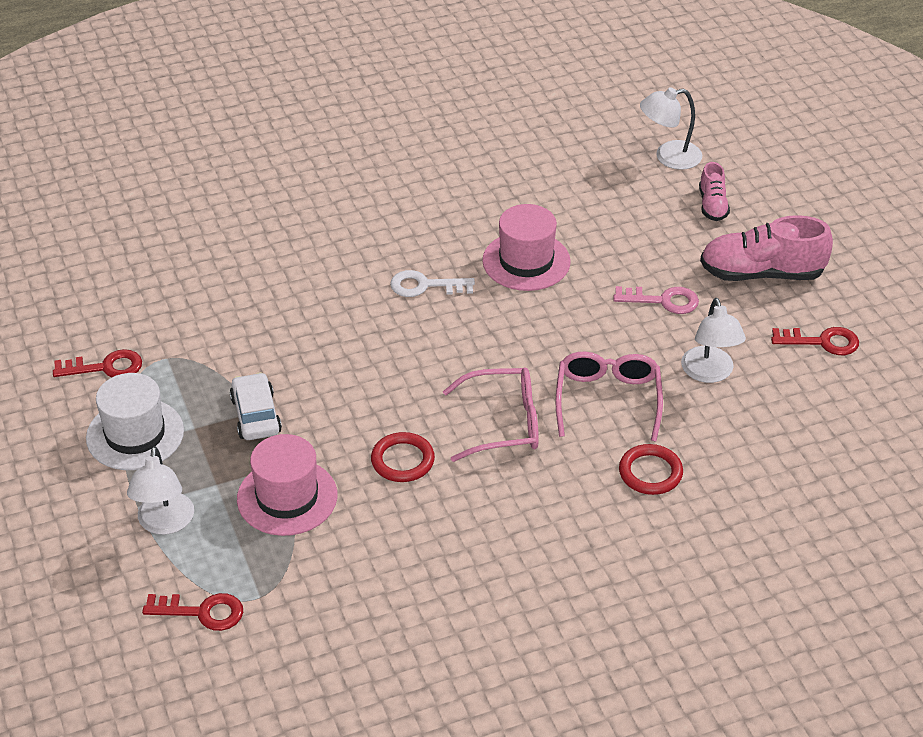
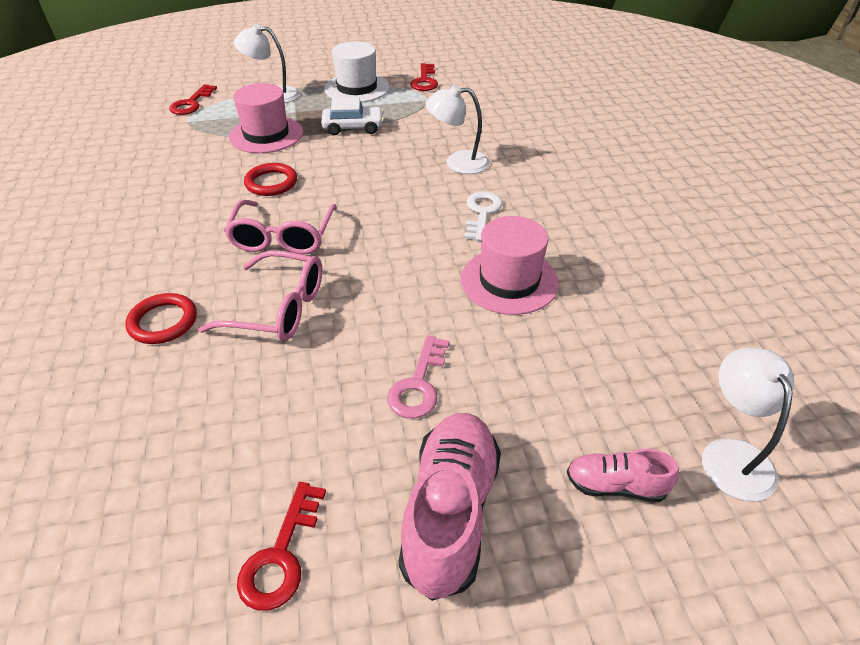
camera: 100 degrees right, 0 degrees up
(709, 373) = (278, 402): white lamp -> white lamp (457, 162)

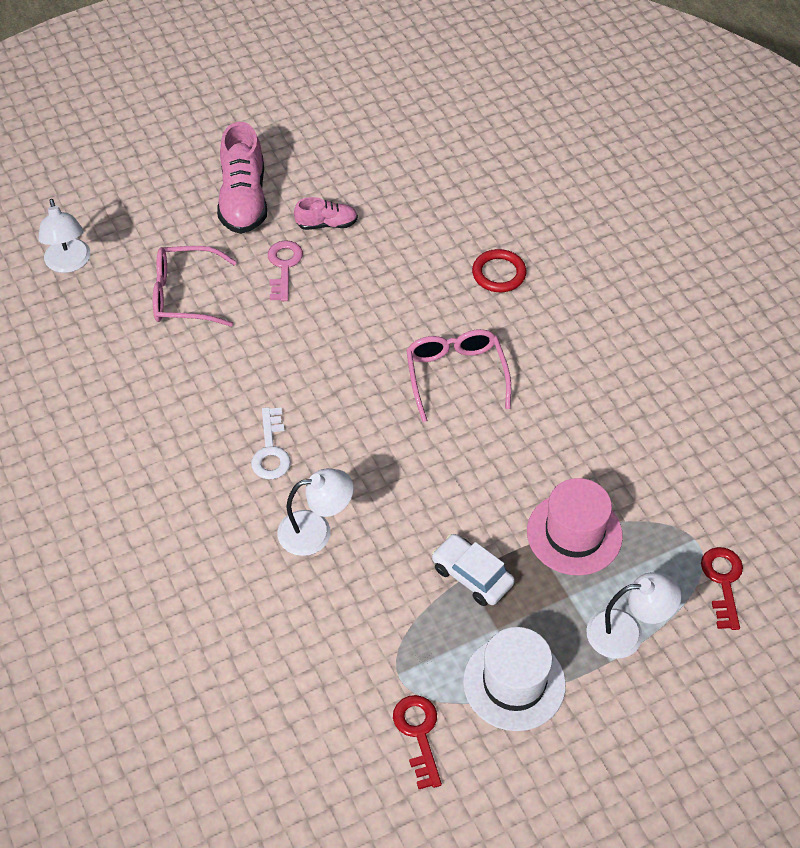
camera: 165 degrees right, 10 degrees up
(271, 183) = (513, 447): red ring -> none
(278, 308) = (416, 303): pink glasses -> pink glasses (184, 295)
(281, 555) = (330, 164): red key -> none
(353, 127) = (472, 575): white car -> white car turned 60 degrees clockwise
(509, 281) = (231, 370): pink hat -> none
(615, 486) = (146, 232): pink shoe -> pink shoe (327, 224)

